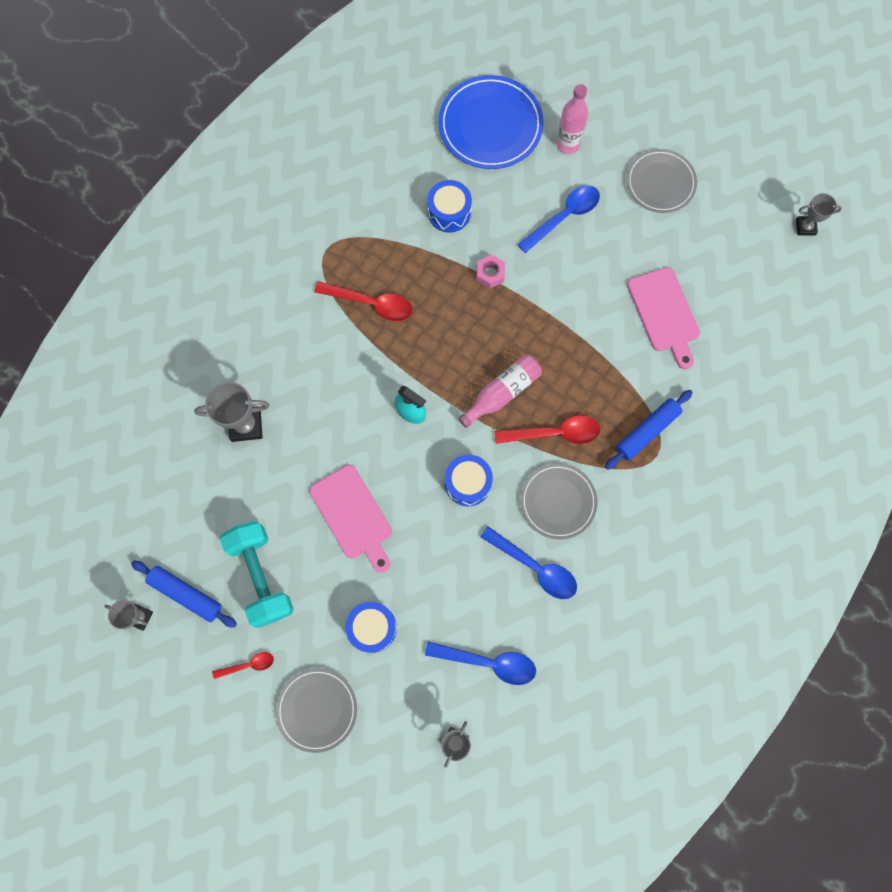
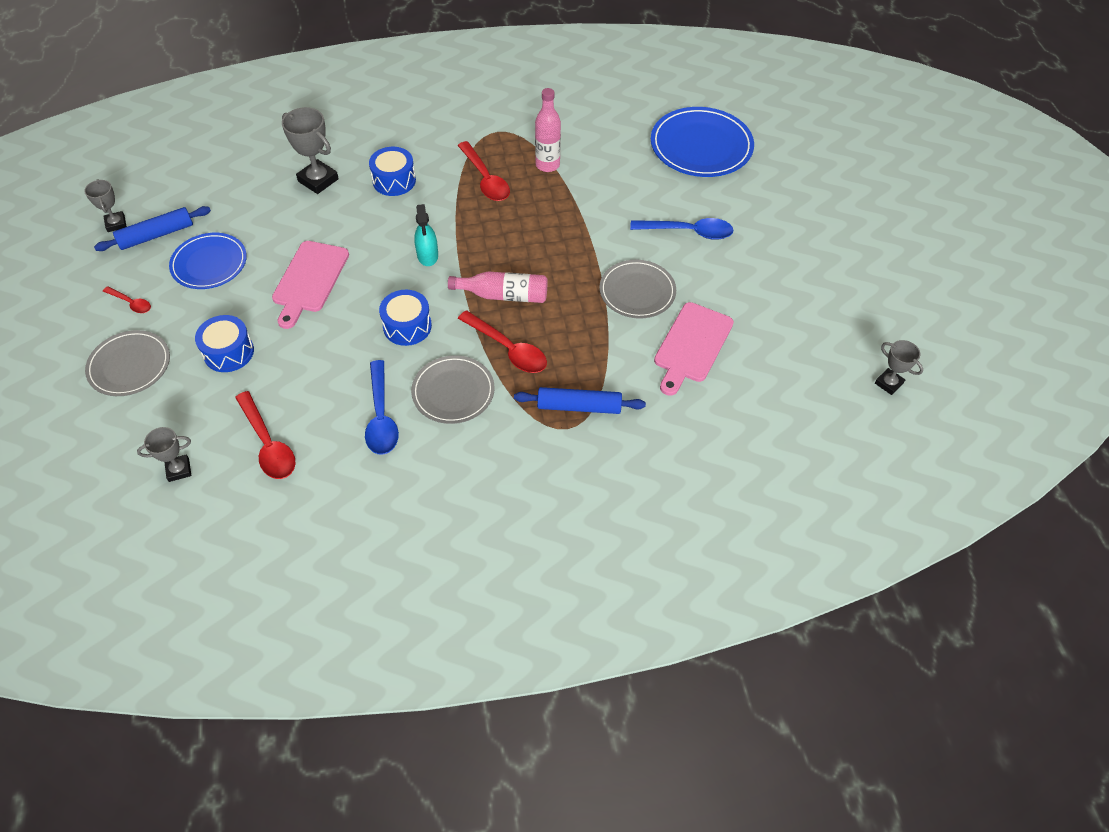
camera: 45 degrees right, 20 degrees down
(186, 594) = (156, 235): blue rolling pin -> blue rolling pin turned 75 degrees clockwise
(261, 576) = (209, 263): turquoise dumbbell -> blue plate
(449, 212) = (606, 171): blue drum -> blue drum (394, 180)
(488, 662) = (268, 444): blue spoon -> red spoon
(490, 274) = (589, 223): pink nut -> none
(568, 144) = (747, 194): pink bottle -> pink bottle (547, 165)
(660, 183) = (793, 266): grey plate -> grey plate (637, 291)

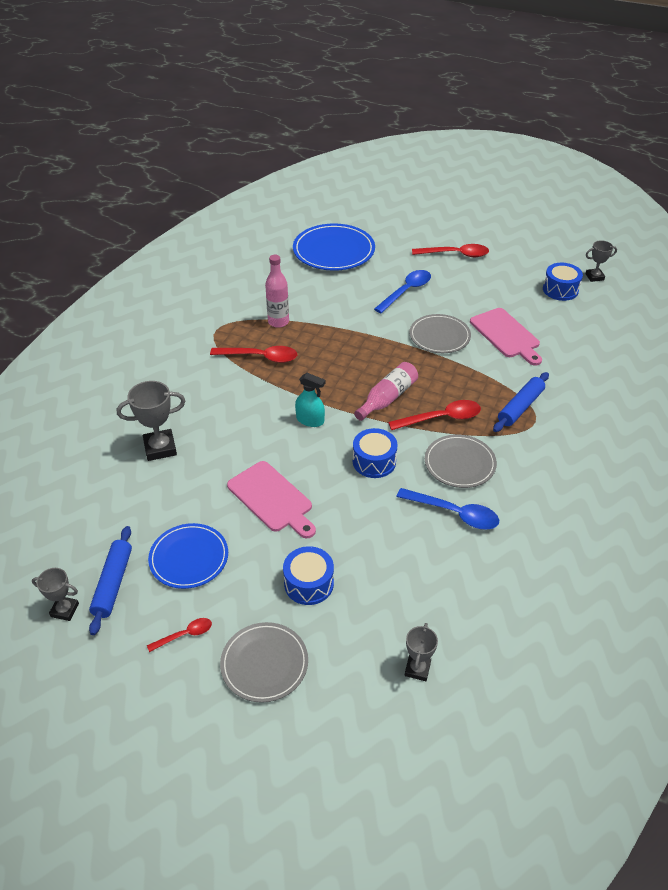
camera: 55 degrees left, 10 degrees down
(268, 444) = (432, 595): red spoon -> red spoon (455, 254)
(394, 180) = (209, 405): blue drum -> blue drum (560, 290)

